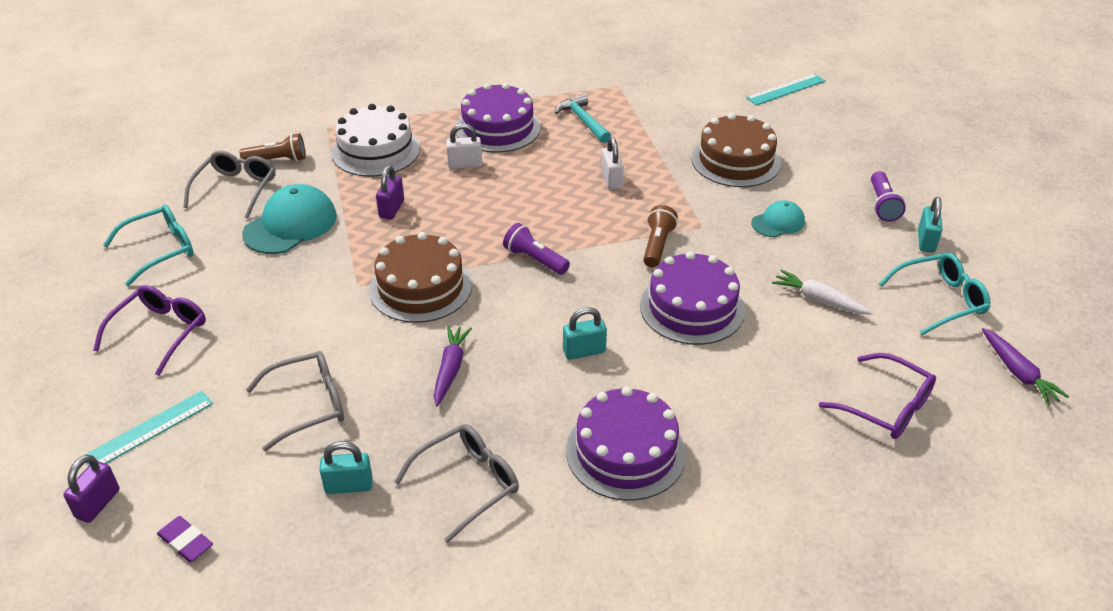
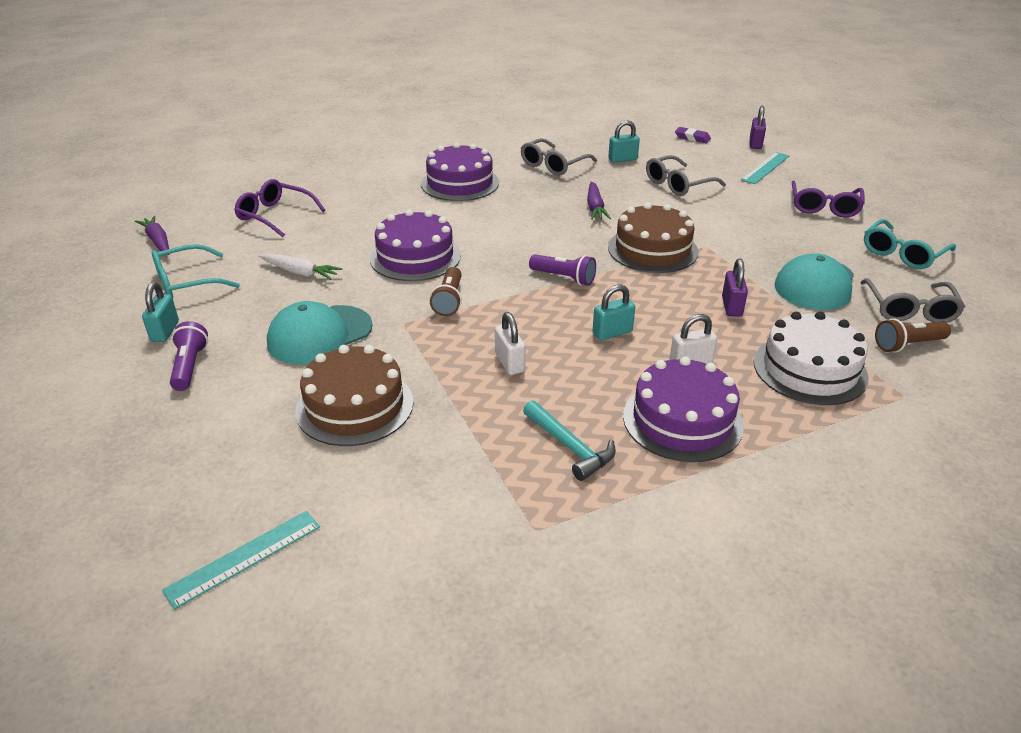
camera: 170 degrees right, 5 degrees down
(584, 351) = (500, 224): turquoise padlock -> turquoise padlock (612, 333)
(778, 222) = (319, 335): turquoise cap -> turquoise cap, size x1.75

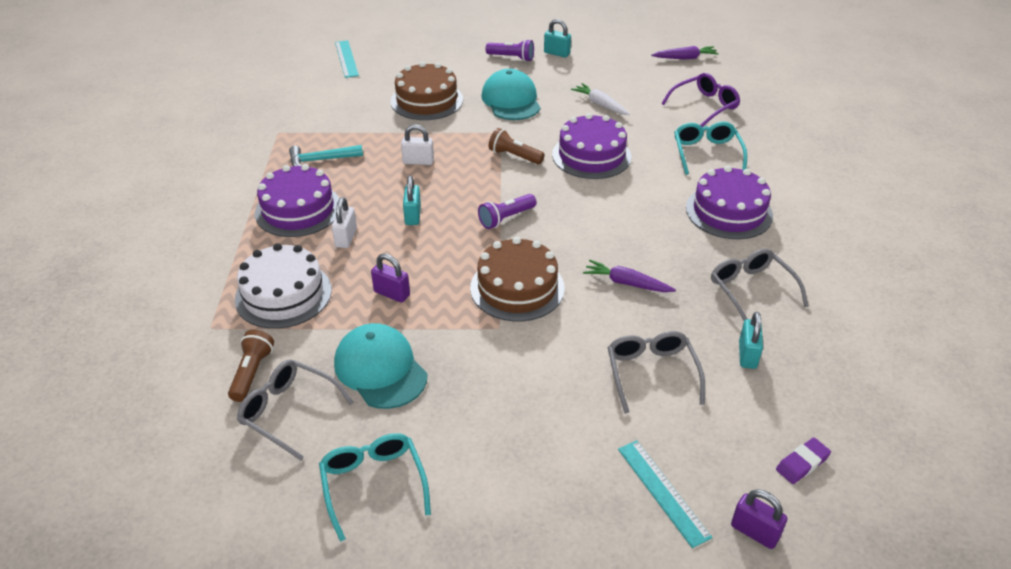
camera: 115 degrees right, 5 degrees up
(187, 282) = (615, 64): turquoise glasses -> turquoise glasses (706, 153)
(300, 272) = (600, 104): white carrot -> white carrot turned 90 degrees clockwise
(824, 207) = (520, 484): purple glasses -> none

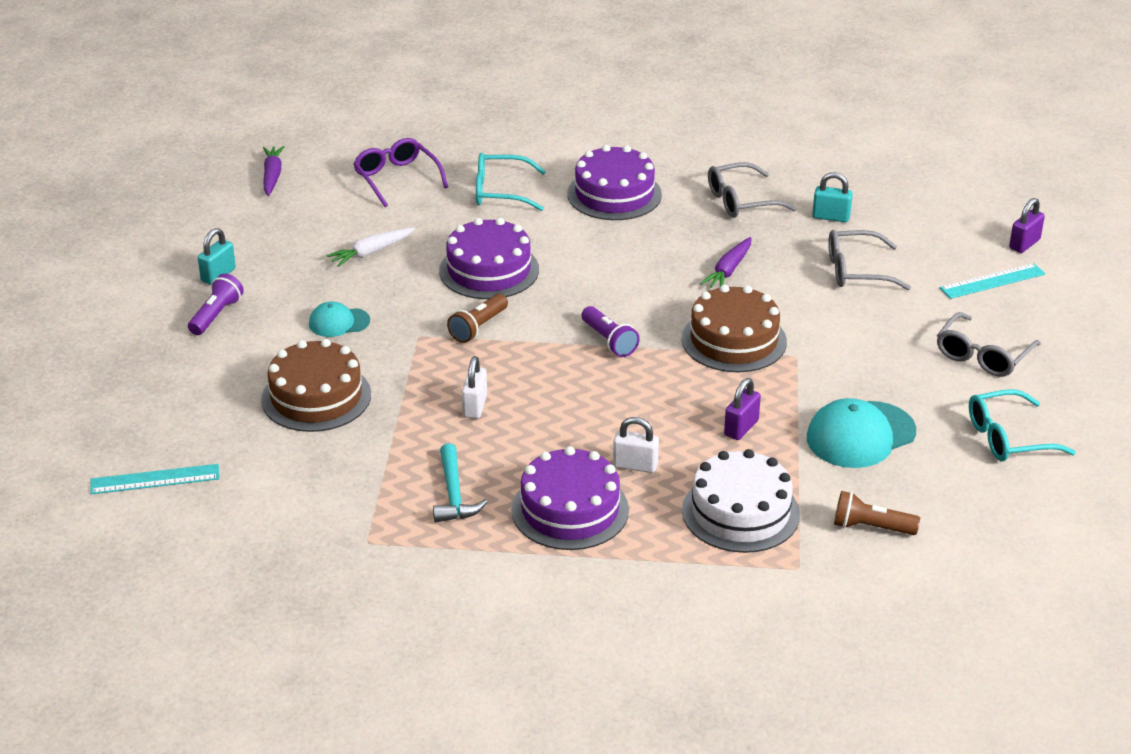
camera: 85 degrees left, 5 degrees down
(289, 412) = (925, 496): grey glasses -> grey glasses (983, 355)
(413, 216) = (595, 411): turquoise padlock -> none
(511, 100) = (339, 322): turquoise cap -> turquoise cap, size x0.57
(802, 463) = (953, 211): purple eraser -> none

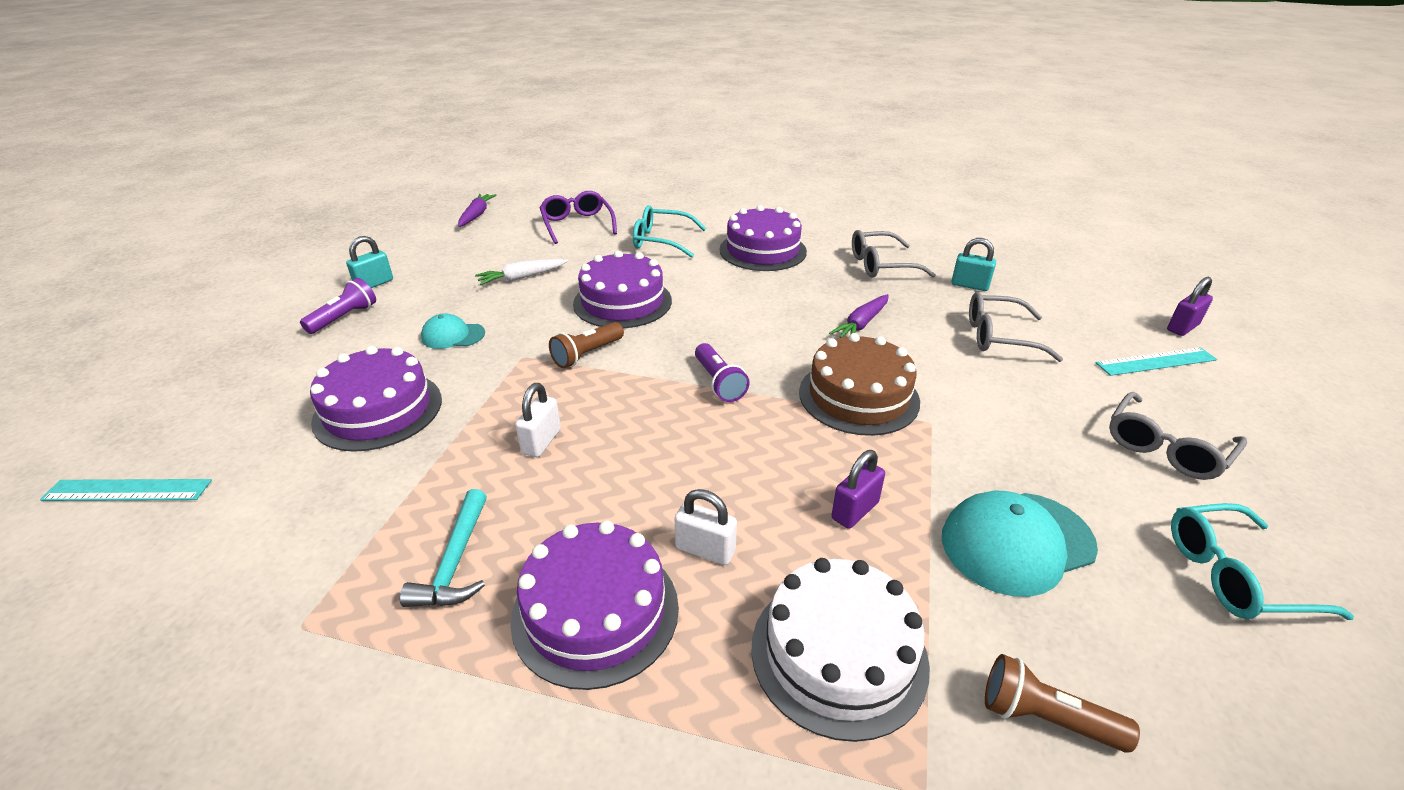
camera: 10 degrees right, 0 degrees up
(316, 397) = (378, 410): brown cake -> purple cake

